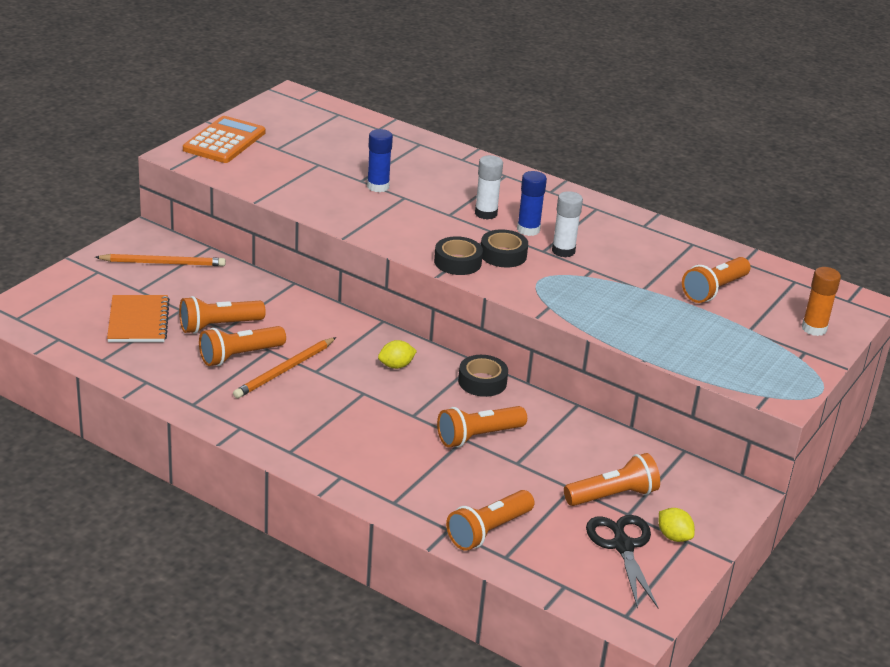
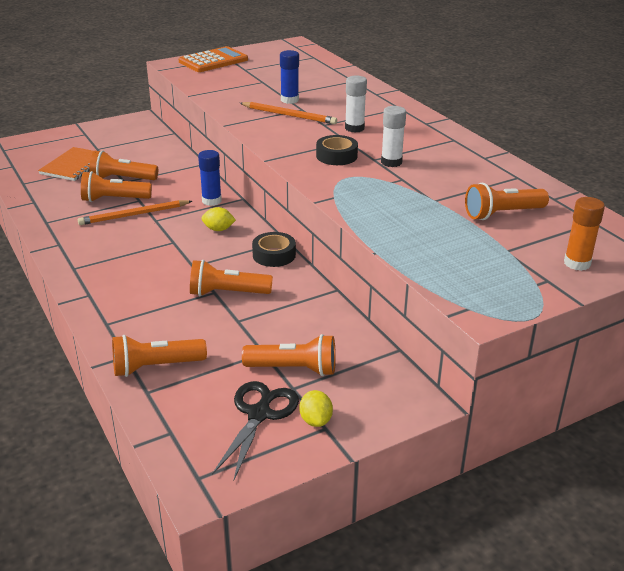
camera: 30 degrees right, 0 degrees up
(163, 263) = (132, 136): orange pencil -> orange pencil (289, 115)
(457, 262) = (293, 154): black tape -> none
(528, 230) = (377, 144): blue glue stick -> blue glue stick (211, 201)

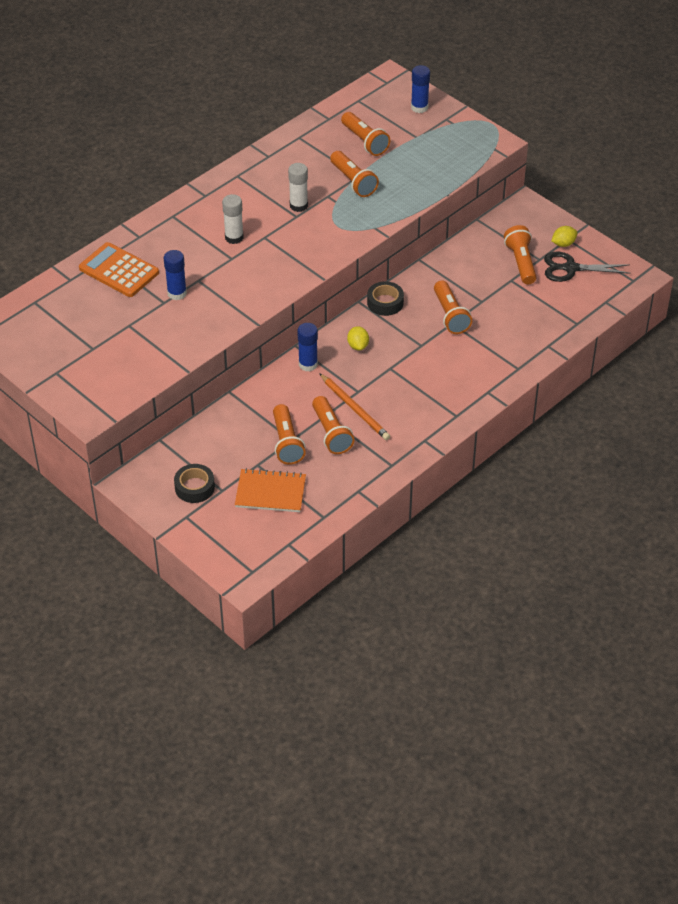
camera: 105 degrees left, 15 degrees up
(155, 367) = (551, 327): orange flashlight -> orange flashlight (353, 182)
(213, 61) = (71, 382): orange calculator -> orange calculator (119, 271)
(289, 115) = (218, 285): orange pencil -> none
(336, 156) = (299, 238): black tape -> black tape (194, 487)
(577, 263) = (419, 107): orange glue stick -> blue glue stick

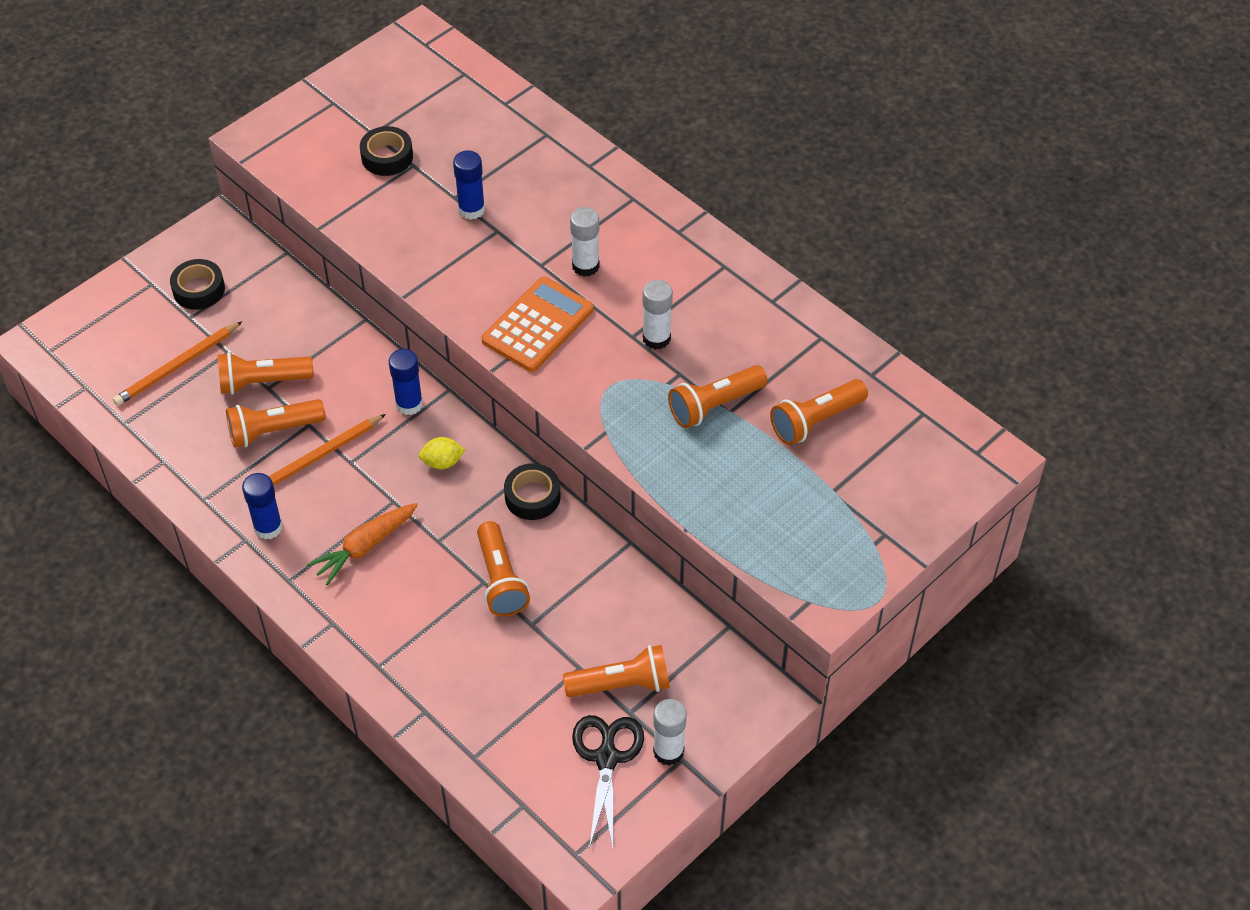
camera: 90 degrees right, 5 degrees up
(119, 271) = (520, 149): orange calculator -> orange calculator (538, 325)
(119, 339) = (387, 157): none -> black tape
(270, 492) = (177, 366): orange notebook -> orange pencil
(419, 107) = (912, 496): blue glue stick -> blue glue stick (268, 527)
(428, 380) = (365, 547): none -> orange carrot
(450, 315) = (500, 580): orange flashlight -> orange flashlight turned 90 degrees counterclockwise
(563, 244) = (668, 751): yellow lemon -> white glue stick

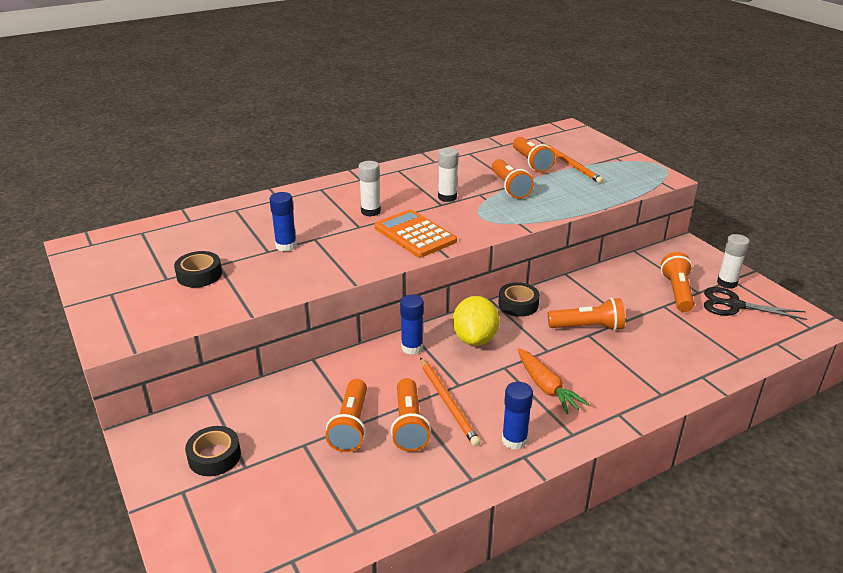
camera: 75 degrees left, 20 degrees down
(177, 366) = (303, 482): orange pencil -> orange pencil (571, 165)
(442, 462) = (475, 339): yellow lemon -> yellow lemon, size x1.85

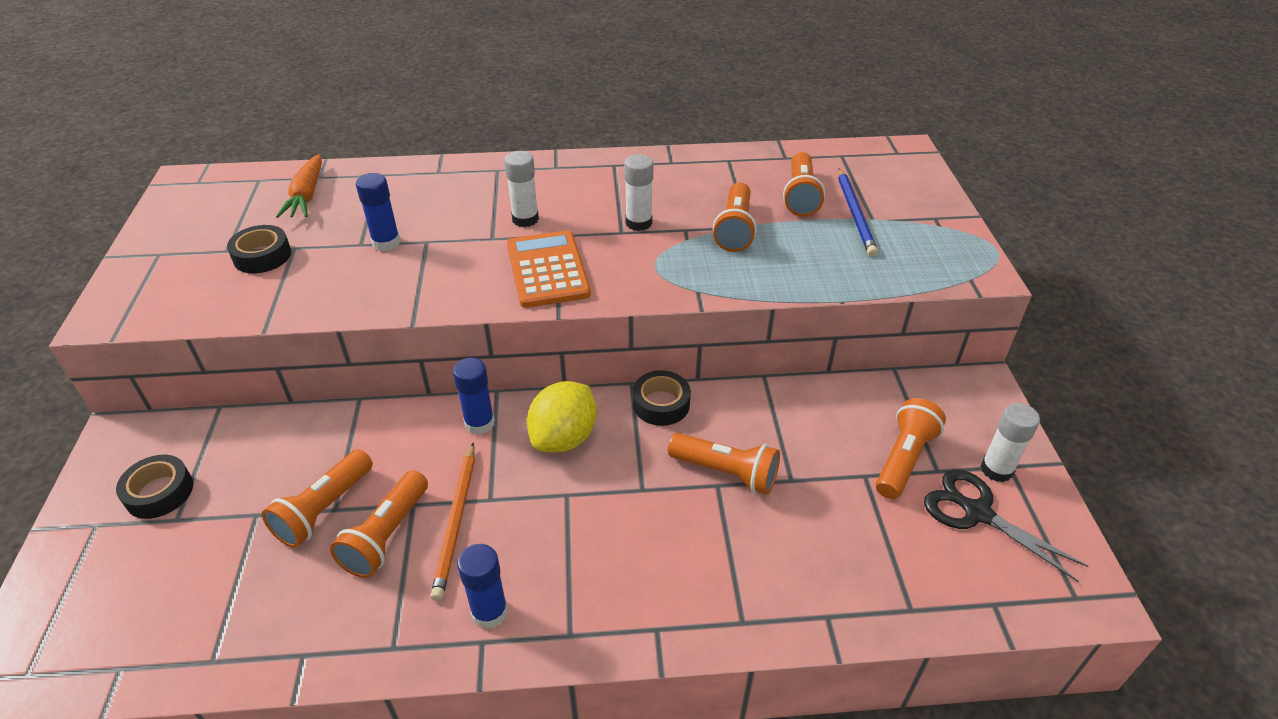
camera: 25 degrees right, 10 degrees up
(546, 387) = (595, 547): orange carrot -> orange carrot (307, 196)
(571, 165) = (855, 214): orange pencil -> blue pencil

